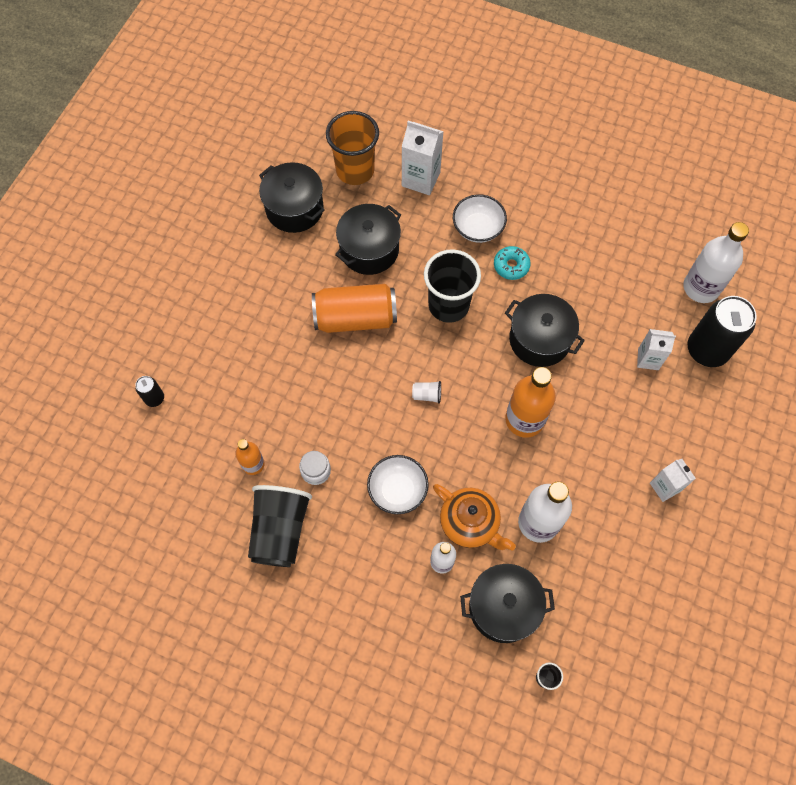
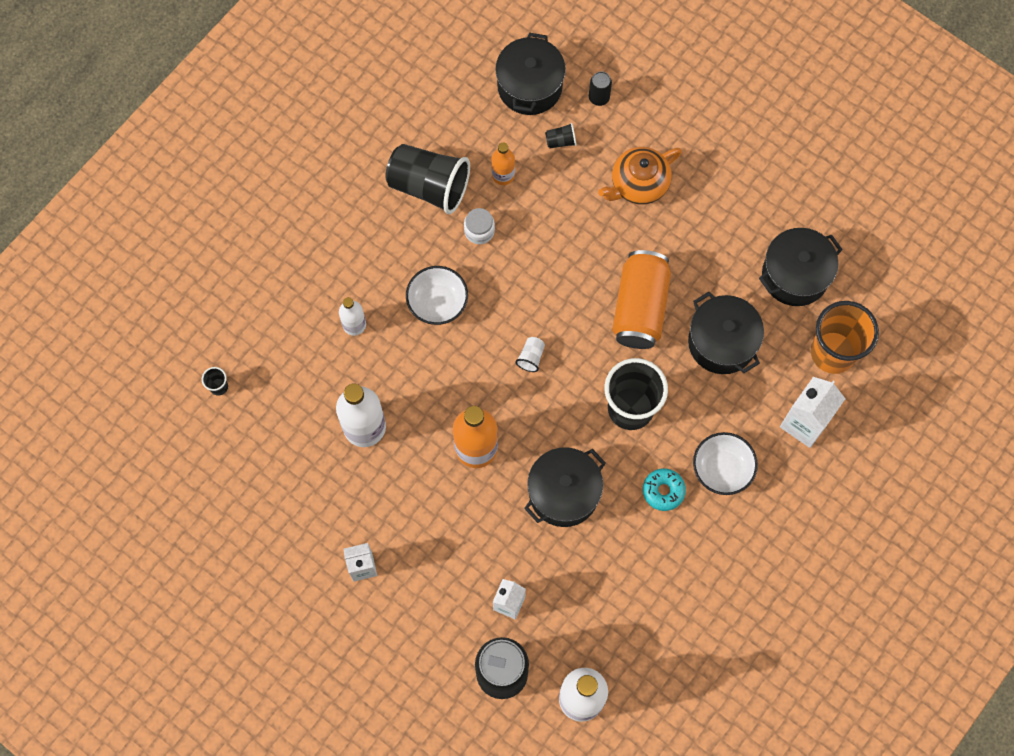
camera: 105 degrees right, 5 degrees up
(206, 421) = (561, 141): none -> black cup
(470, 523) = (383, 362): orange teapot -> orange teapot (638, 184)
(503, 607) = (293, 368): black pot -> black pot (530, 86)

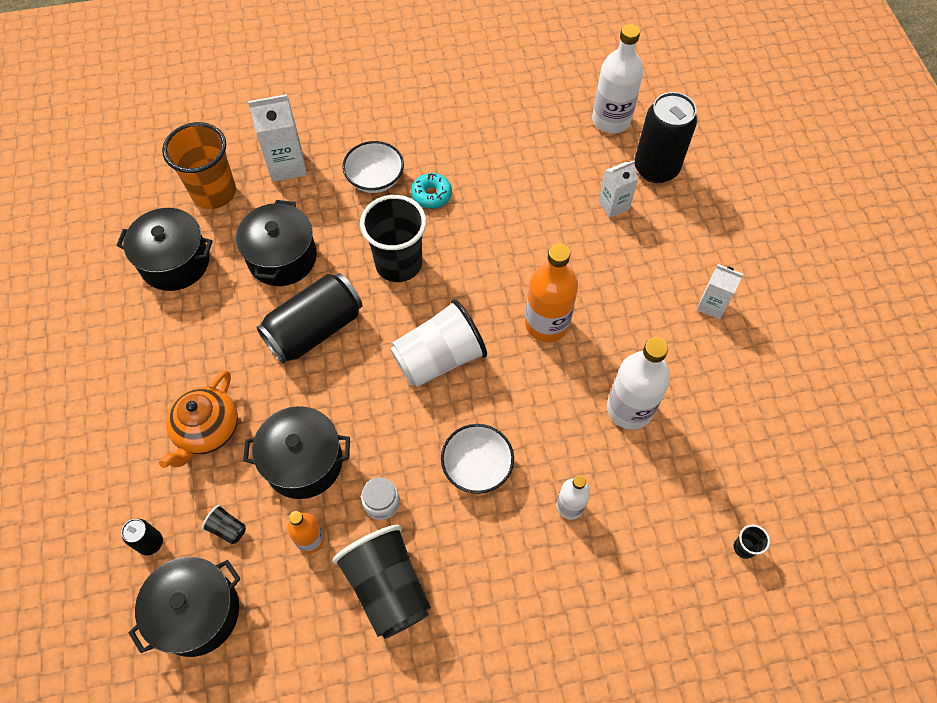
camera: 140 degrees left, 10 degrees down
(531, 357) = (439, 358): white cup -> white cup, size x2.48
(563, 493) = (506, 244): black pot -> black pot (304, 462)
(638, 184) = (207, 430): orange teapot -> orange teapot turned 105 degrees clockwise
(640, 307) = (314, 329): orange can -> black can

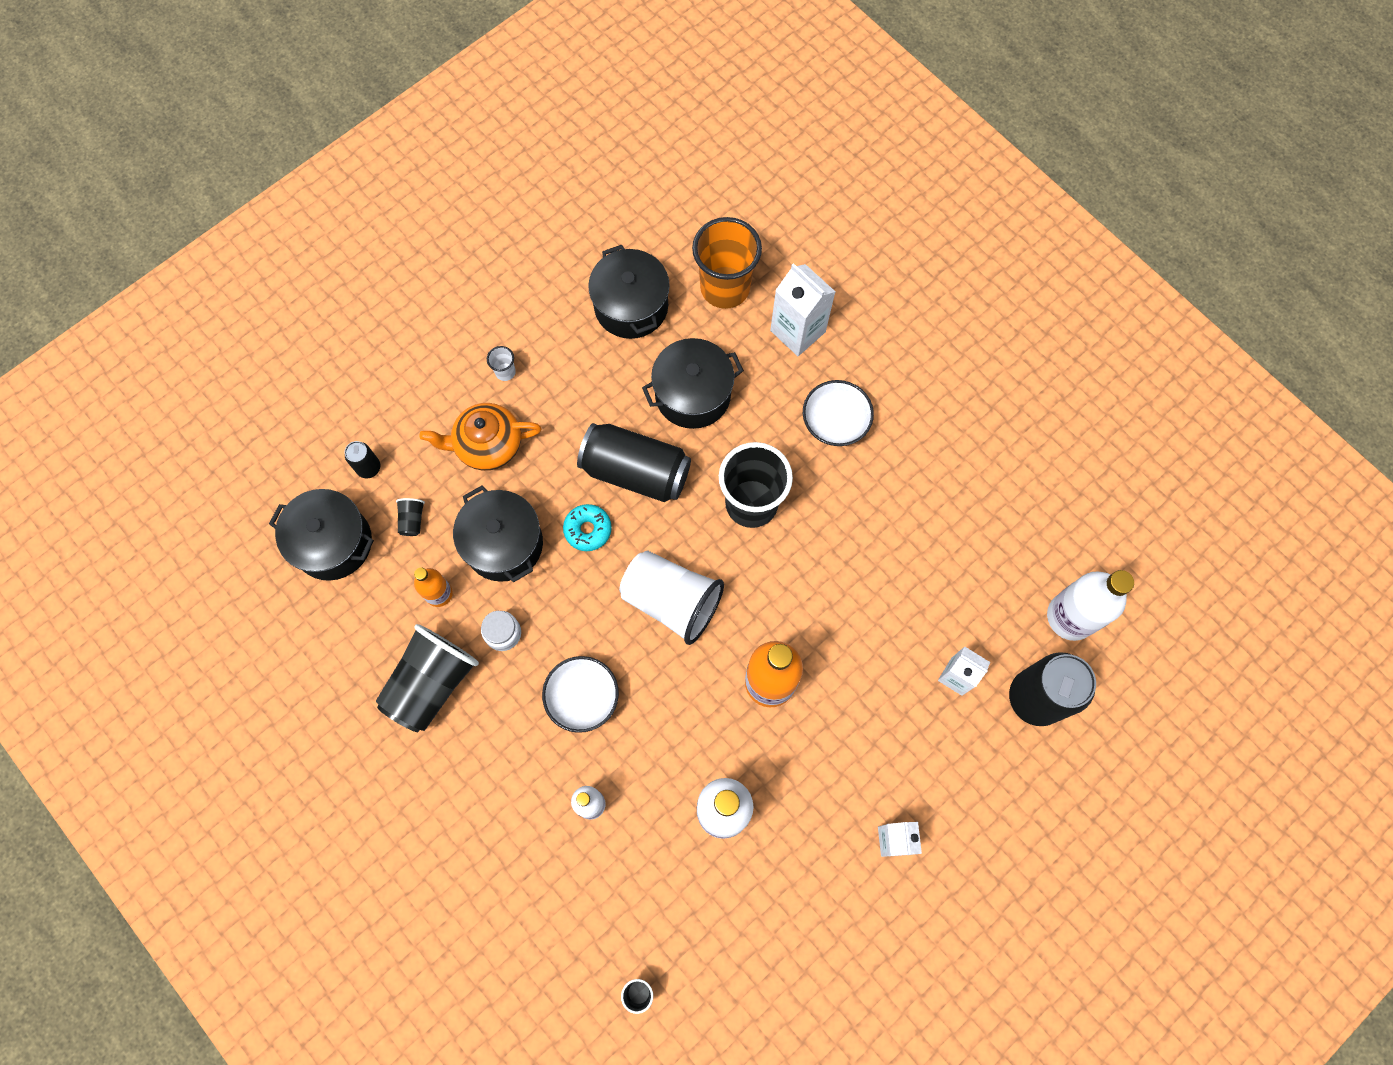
camera: 60 degrees right, 10 degrees up
(154, 383) = (505, 372): none -> white cup
(431, 195) = (850, 487): turquoise donut -> turquoise donut (588, 530)

